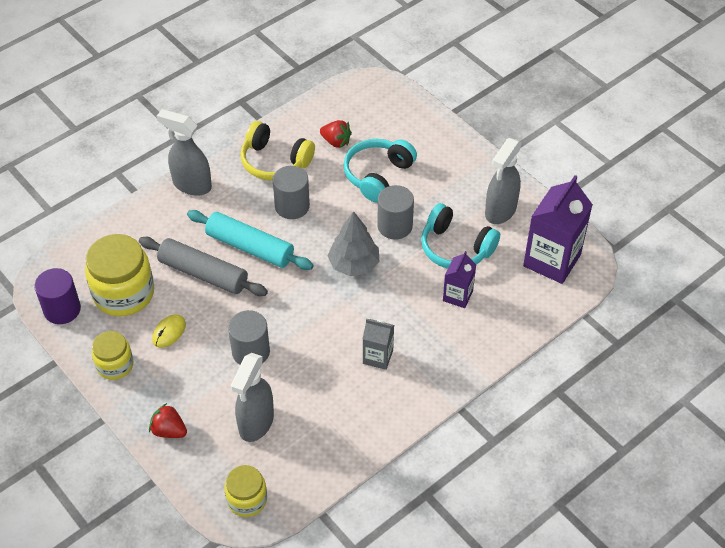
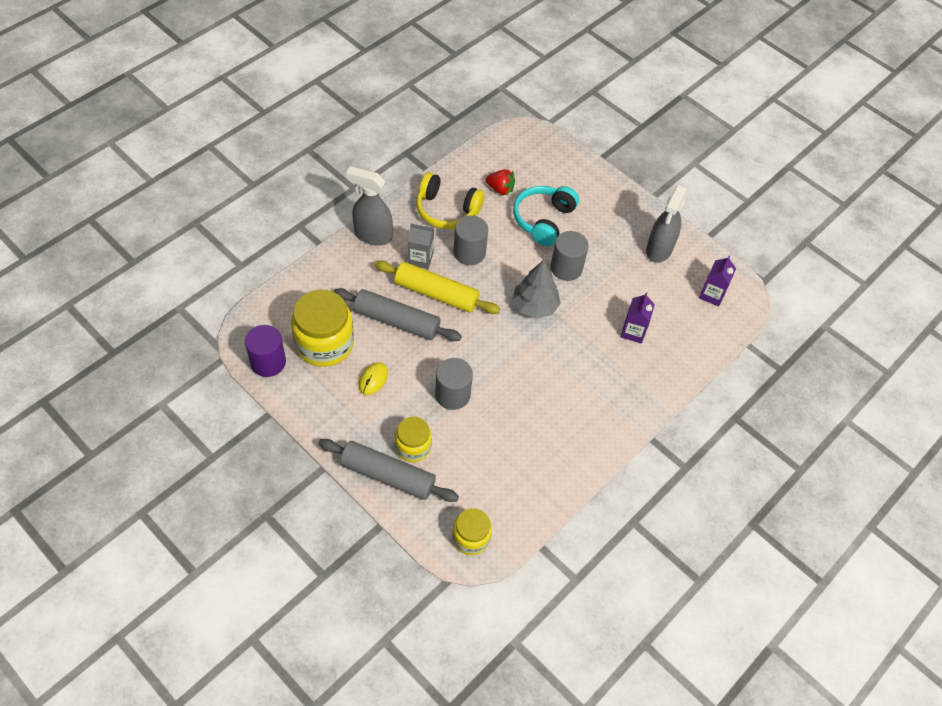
camera: 10 degrees left, 5 degrees up
(115, 365) = (327, 414): yellow jar -> yellow jar (413, 447)
(169, 430) = (388, 475): red strawberry -> grey rolling pin
(250, 247) = (436, 293): turquoise rolling pin -> yellow rolling pin
(256, 423) = (468, 463): grey spray bottle -> none
(378, 357) = (570, 393): grey carton -> grey carton (420, 259)
(455, 248) = (624, 286): turquoise headphones -> none
(552, 260) = (712, 294): purple carton -> purple carton, size x0.54

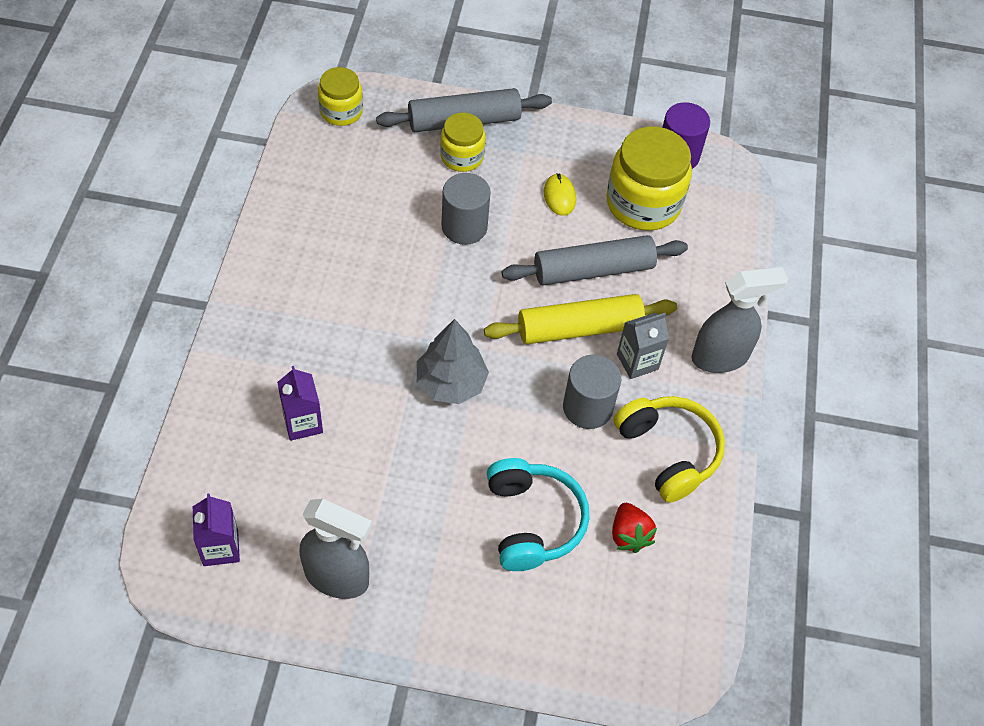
camera: 145 degrees right, 0 degrees up
(447, 210) = (668, 452): yellow headphones -> yellow headphones turned 75 degrees clockwise
(500, 189) = (629, 535): red strawberry -> red strawberry turned 90 degrees counterclockwise
(566, 268) = (449, 463): grey cylinder -> none
(659, 250) = (337, 577): grey spray bottle -> grey spray bottle turned 120 degrees clockwise

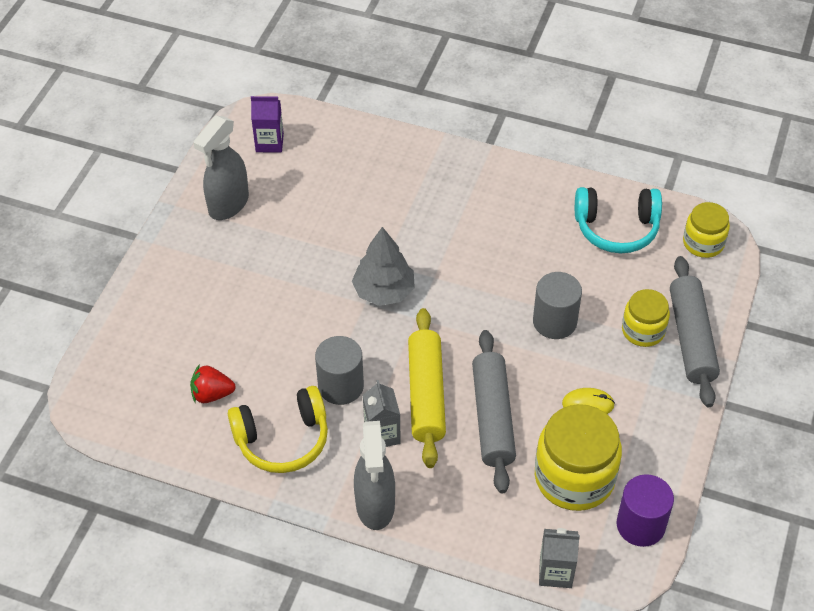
camera: 105 degrees right, 5 degrees down
(303, 422) = (364, 194): purple carton -> none
(532, 521) = (242, 329): turquoise headphones -> turquoise headphones (616, 228)
(743, 212) = (555, 572): none -> grey carton

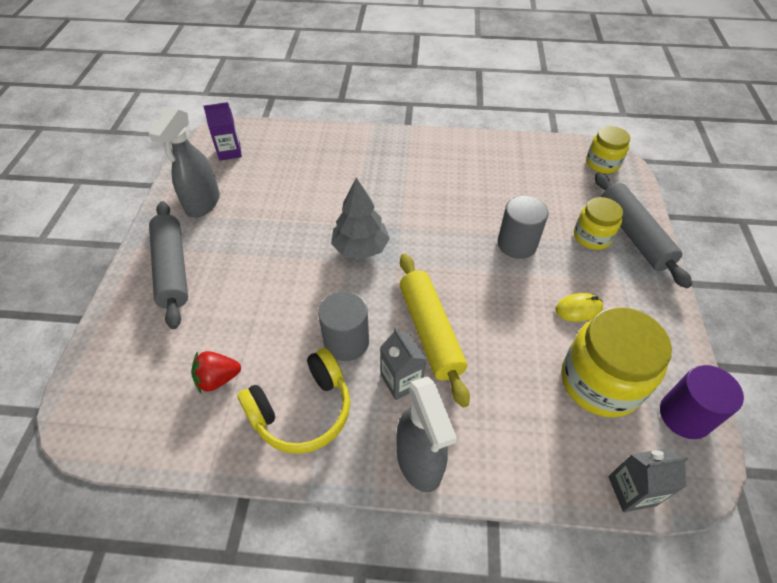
camera: 15 degrees left, 0 degrees up
(492, 417) = (500, 340): grey rolling pin -> grey rolling pin (172, 269)
(616, 228) = (532, 165): turquoise headphones -> none

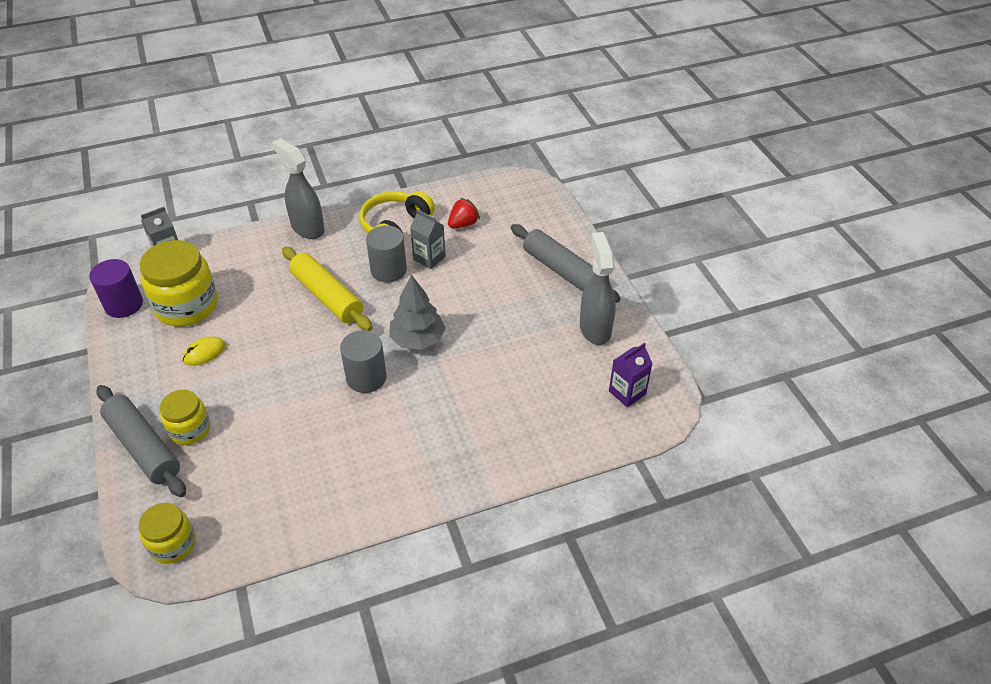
camera: 155 degrees right, 5 degrees down
(401, 381) = (336, 261): grey carton -> grey carton (429, 258)
(517, 244) = (268, 394): grey cylinder -> grey cylinder (366, 377)

